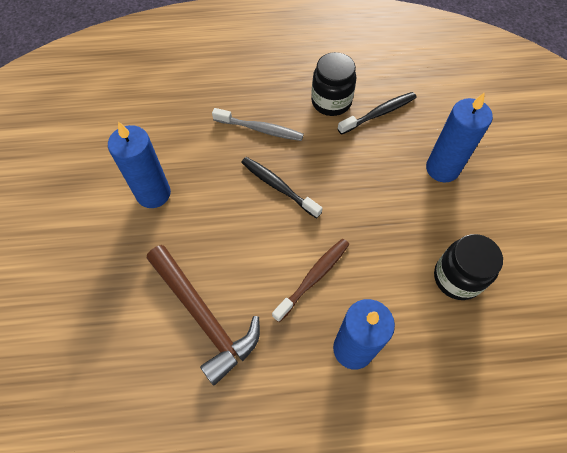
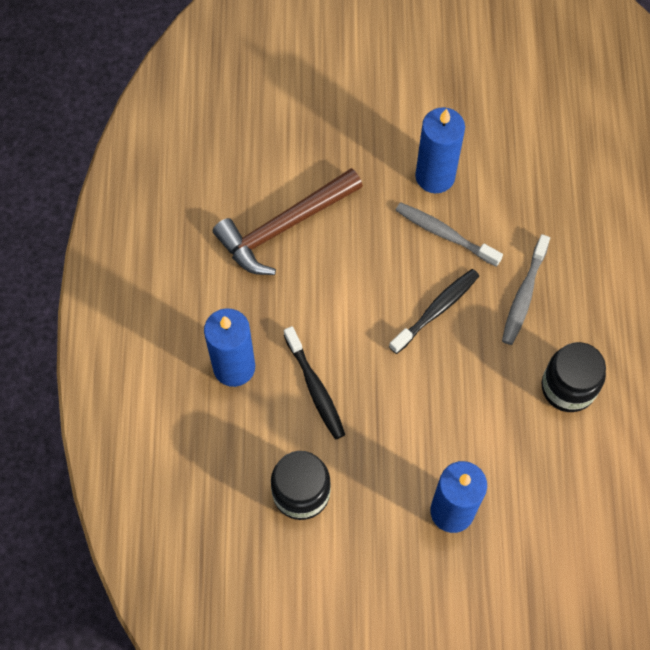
camera: 95 degrees right, 5 degrees up
(209, 184) = (444, 234): none -> grey toothbrush
(313, 277) = (316, 337): brown toothbrush -> none
(379, 113) = (546, 447): black toothbrush -> black toothbrush (315, 388)

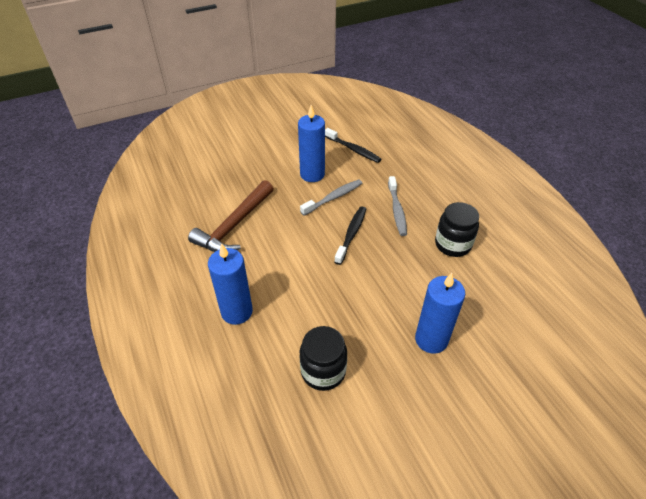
camera: 25 degrees left, 20 degrees down
(315, 388) = (299, 303): black toothbrush -> black toothbrush (353, 149)
(444, 234) = (333, 197): grey toothbrush -> grey toothbrush turned 135 degrees clockwise

